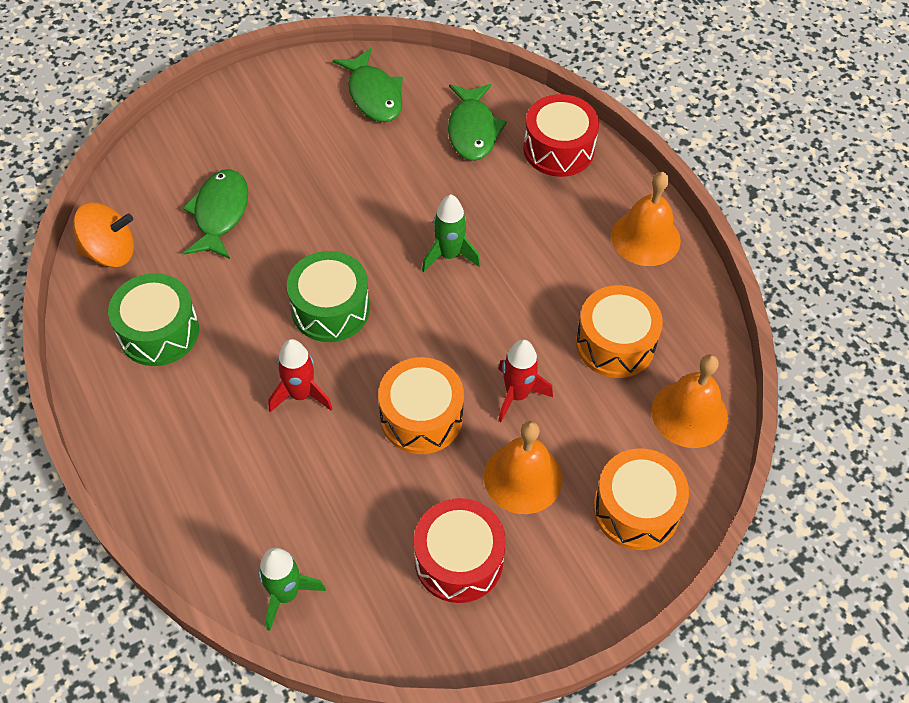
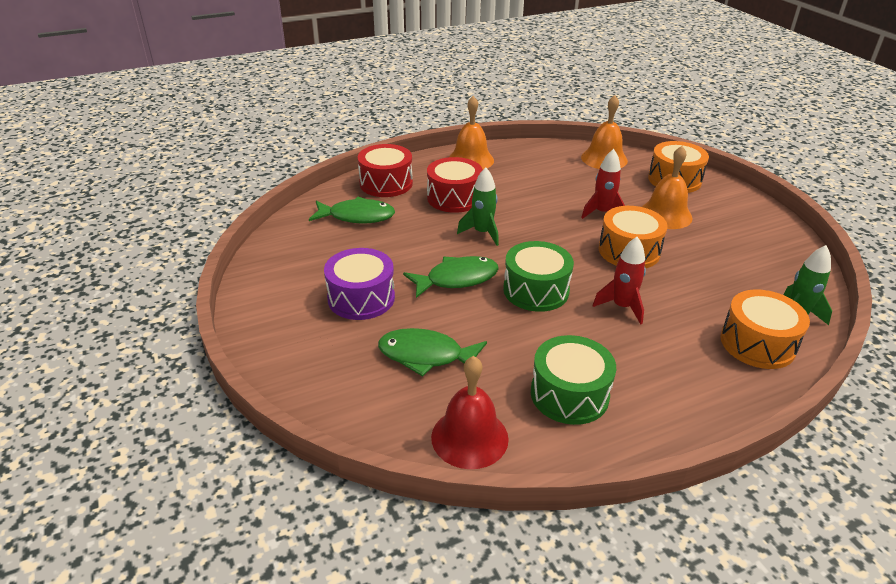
camera: 85 degrees left, 20 degrees down
(110, 252) = (469, 437): orange spinning top -> red bell
(312, 153) = (361, 298): none -> purple drum
(373, 95) = (300, 262): green fish -> green fish (457, 279)
(458, 560) = (735, 241): red drum -> red drum (454, 198)
(615, 343) = (556, 176): orange drum -> orange drum (757, 343)

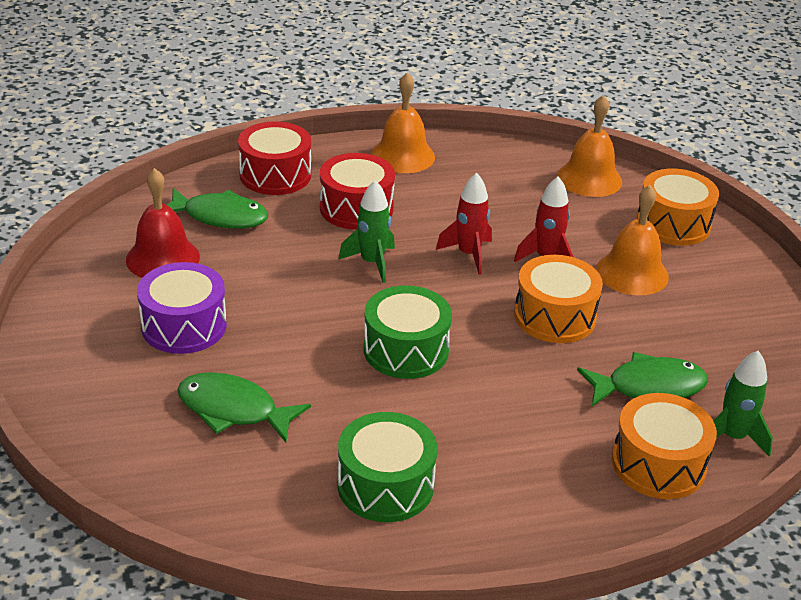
camera: 10 degrees right, 0 degrees up
(457, 279) = (312, 320): green fish -> green fish (648, 387)
(469, 437) = (244, 514): red bell -> red bell (162, 258)
(622, 307) = (506, 389): red rocket -> red rocket (468, 254)

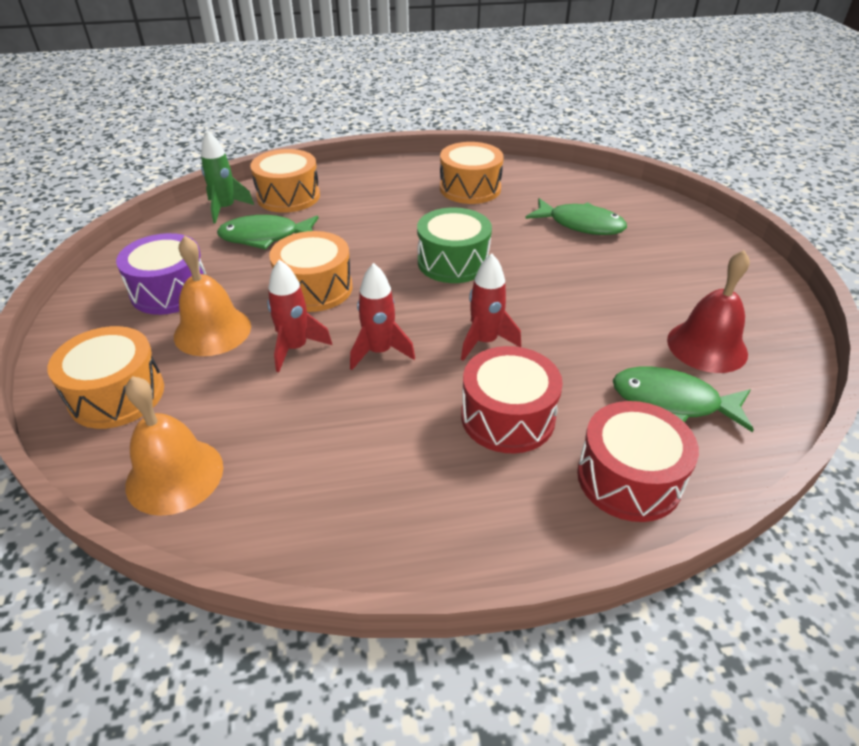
camera: 175 degrees left, 5 degrees up
(184, 326) = (648, 280): purple drum -> purple drum (170, 291)
(372, 262) = (485, 342): green rocket -> red rocket
(385, 485) = (470, 188): green drum -> orange drum
(403, 156) = (443, 525): orange bell -> none

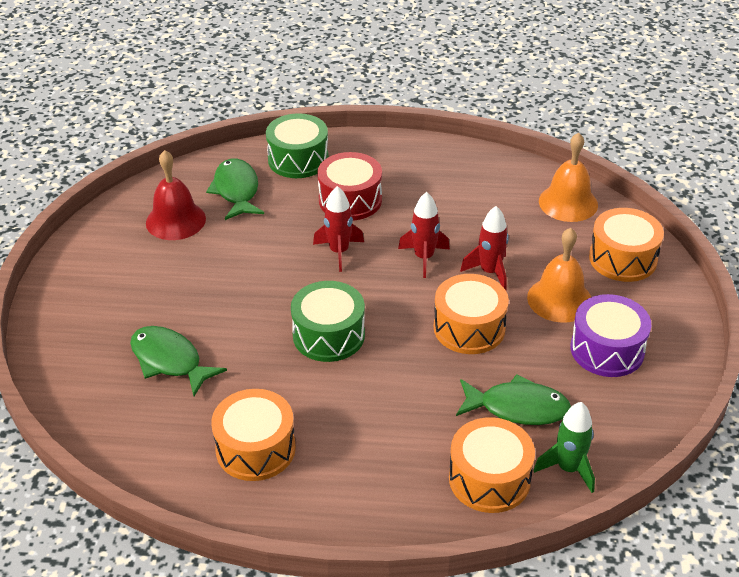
camera: 165 degrees left, 0 degrees up
(629, 478) = (298, 159): red drum -> green drum
(672, 402) = (236, 191): green fish -> green fish turned 135 degrees counterclockwise

